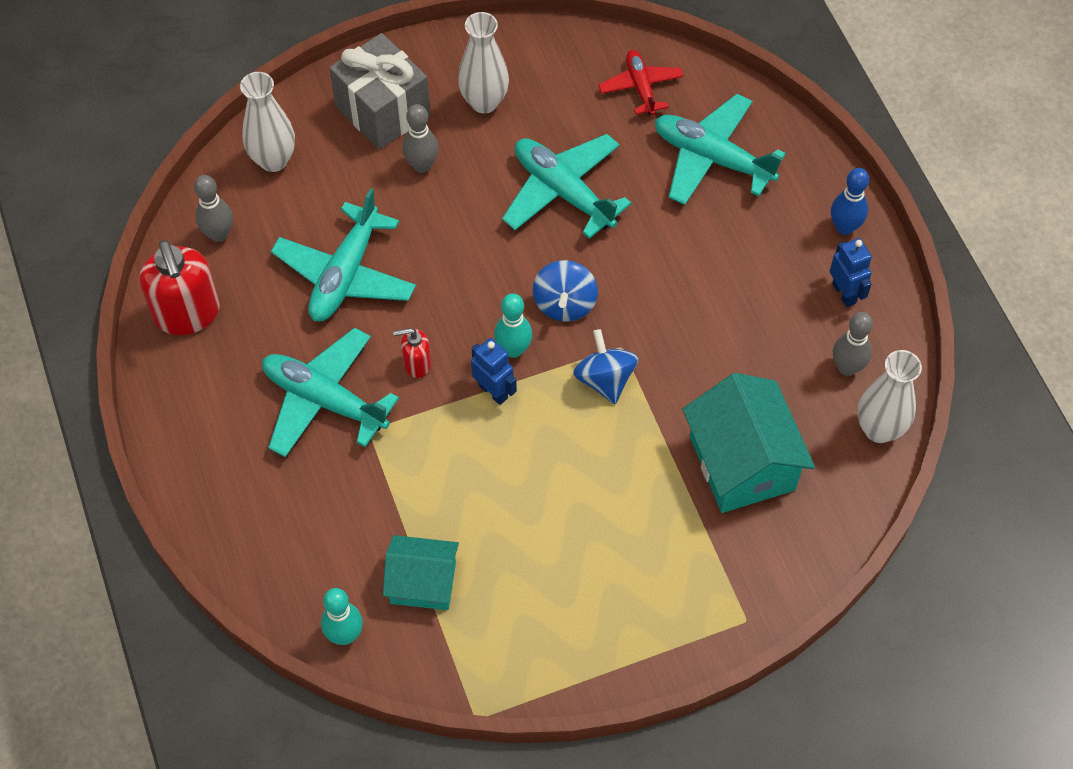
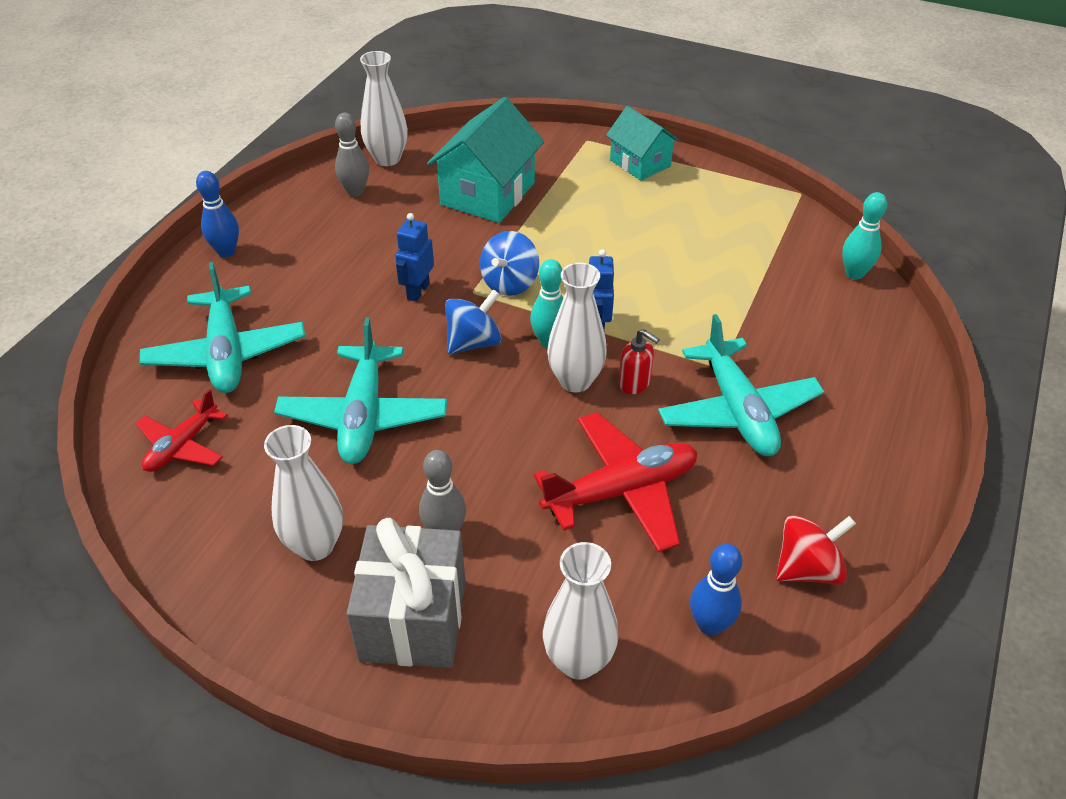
camera: 135 degrees left, 15 degrees down
(187, 314) = (807, 568): red soap dispenser -> red spinning top
(219, 234) = (710, 625): grey bowling pin -> blue bowling pin
(345, 274) = (621, 491): turquoise plane -> red plane
(423, 583) = (770, 265): turquoise house -> turquoise house (640, 163)
(459, 332) = (575, 380): none -> white vase
(844, 293) = (291, 222): blue robot -> blue robot (418, 291)

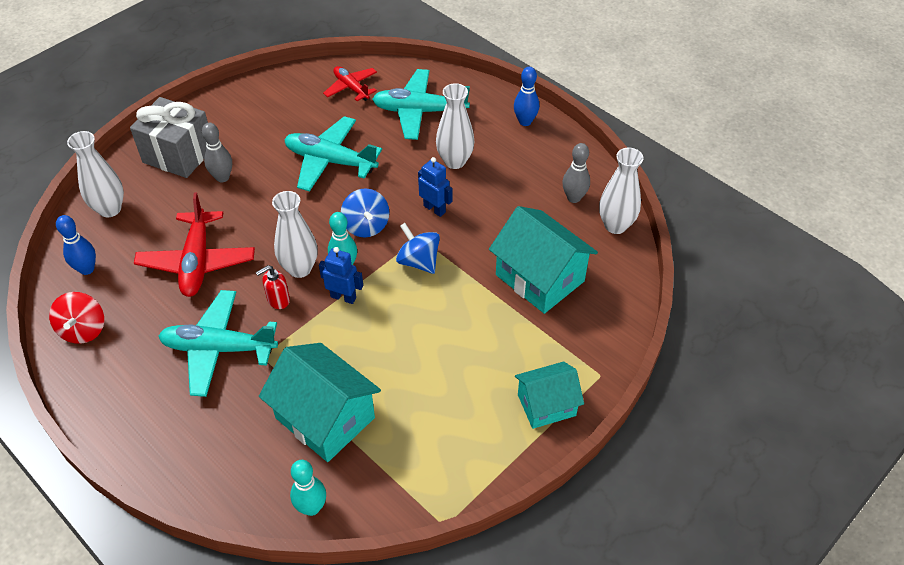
camera: 110 degrees right, 5 degrees up
(315, 545) = (249, 127): white vase -> white vase (455, 161)
(758, 294) = (325, 418): none -> turquoise house

